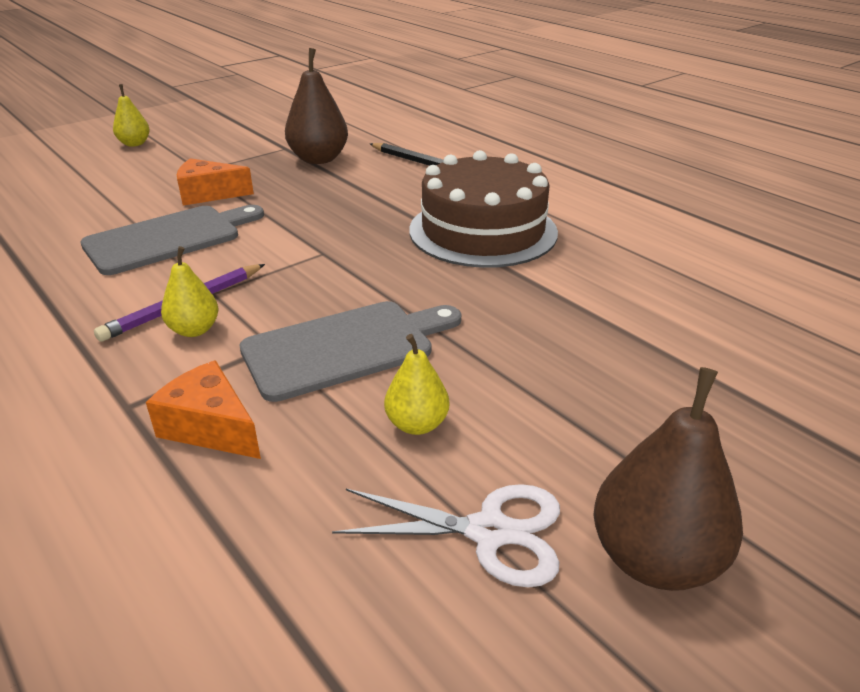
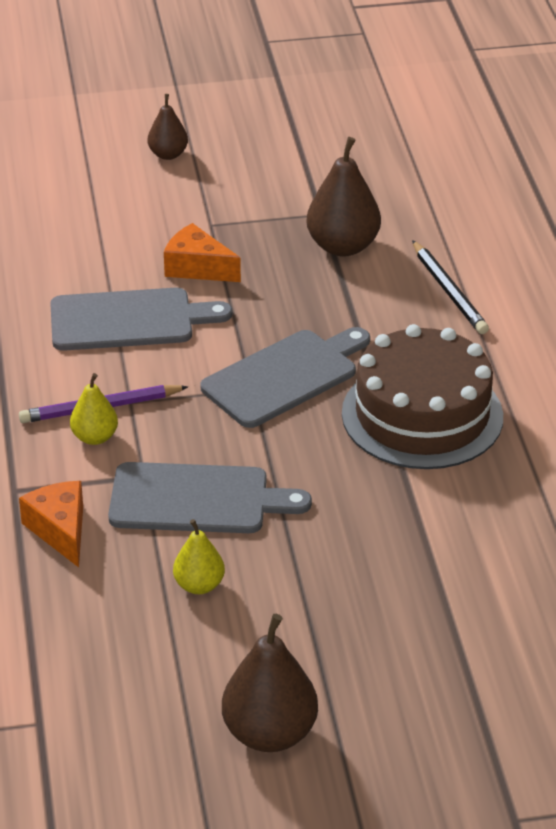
camera: 30 degrees right, 5 degrees up
(134, 144) = (168, 154): yellow pear -> brown pear
(345, 237) = (285, 376): none -> grey cutting board
(489, 532) = (184, 675): white scissors -> none

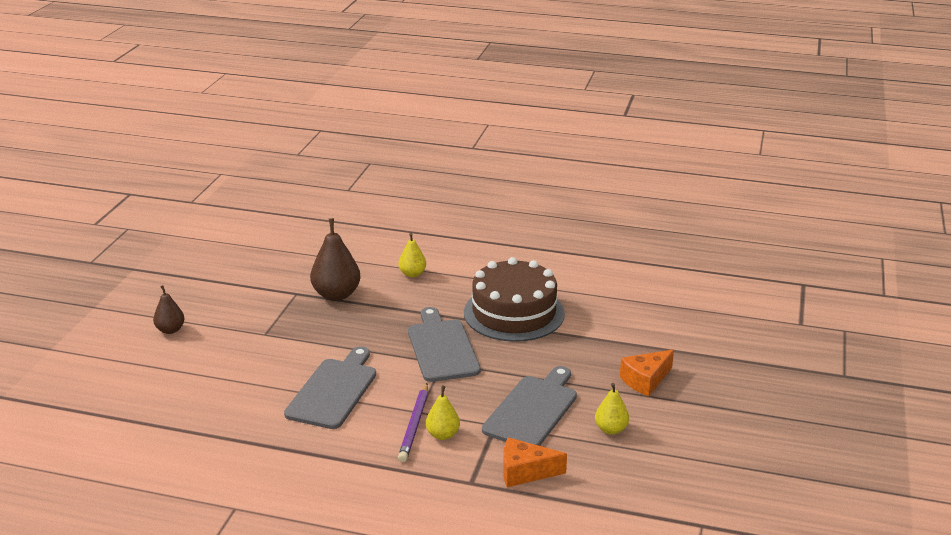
camera: 65 degrees left, 10 degrees down
(197, 267) = (305, 350): orange cheese -> orange cheese (645, 380)
(270, 733) = (749, 437): brown pear -> none
(448, 291) = (412, 274): black pencil -> yellow pear

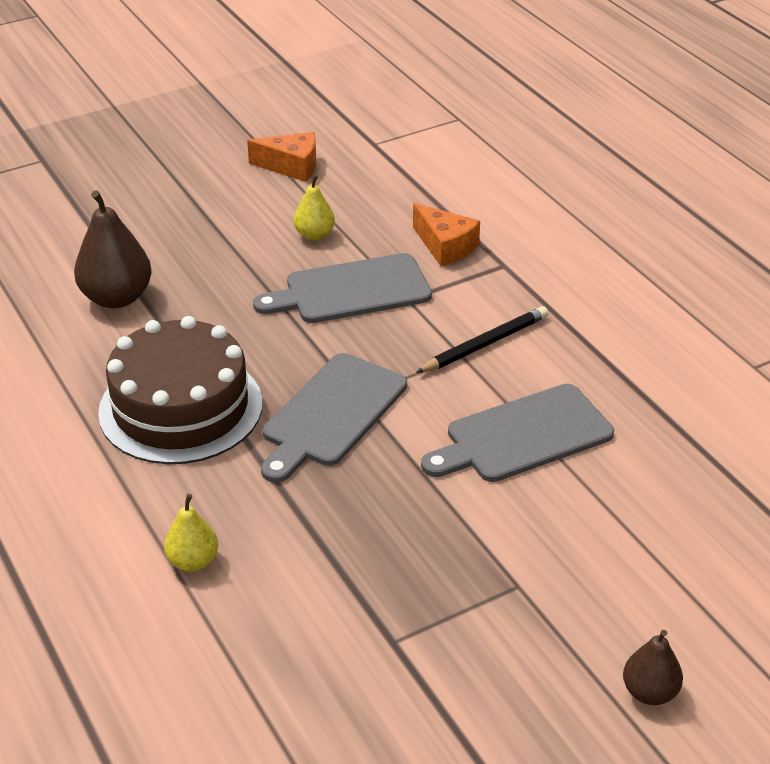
camera: 135 degrees left, 10 degrees up
(336, 295) = (342, 595): brown pear -> brown pear (116, 298)
(414, 425) = (485, 344): purple pencil -> black pencil
(443, 435) = (470, 318): yellow pear -> none
(645, 380) = (203, 254): orange cheese -> orange cheese (291, 167)

